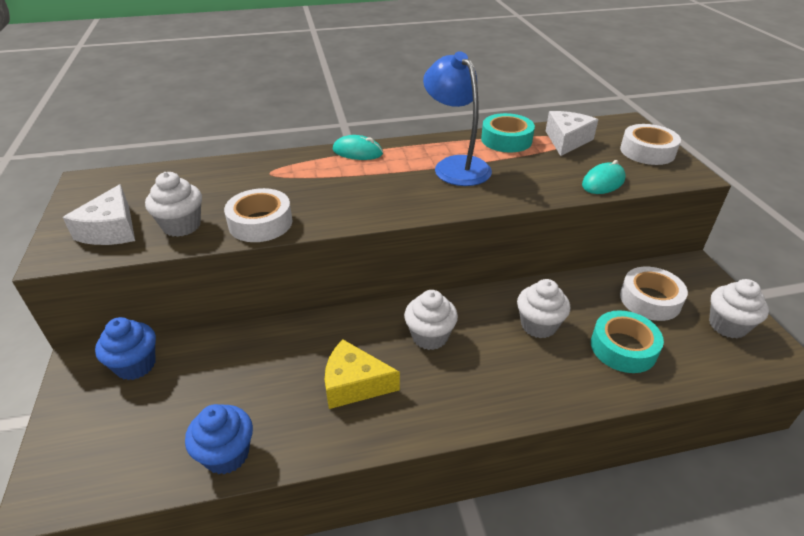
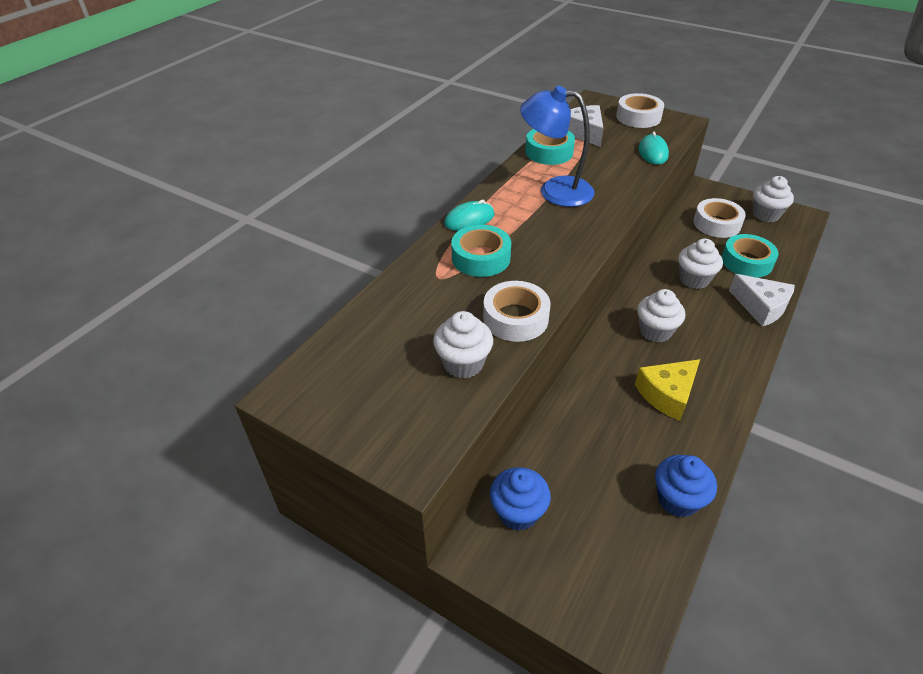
camera: 45 degrees left, 5 degrees up
(111, 230) = (413, 410): white cheese -> white cheese (761, 307)
(316, 177) = (481, 258): none -> turquoise tape

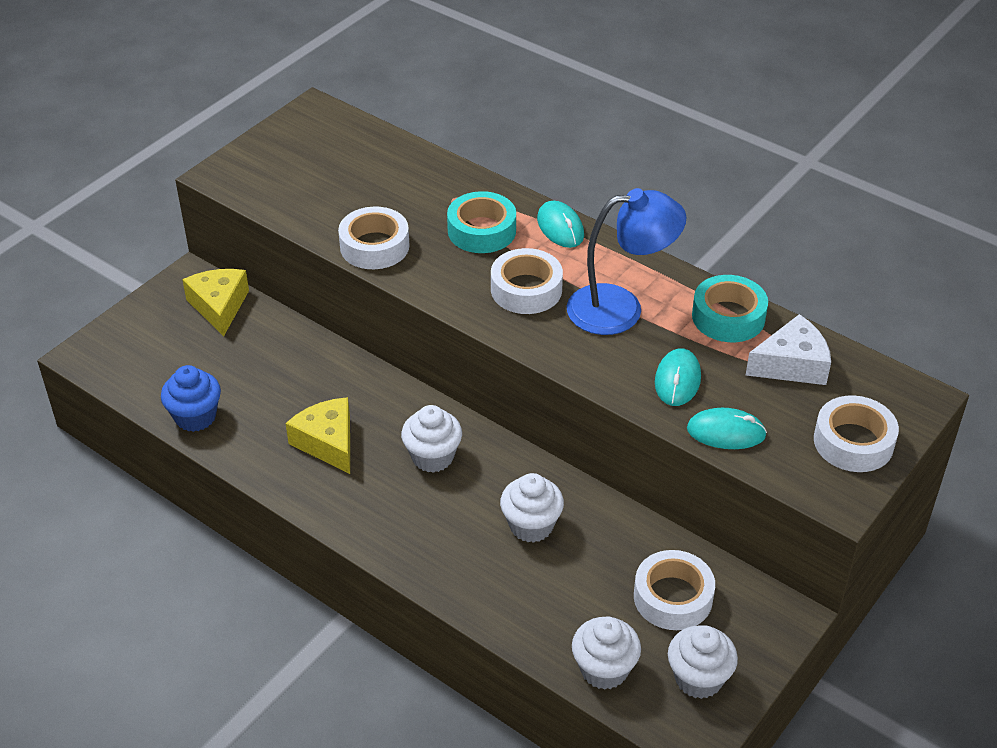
camera: 95 degrees right, 0 degrees up
(463, 363) = (320, 207): white cupcake -> white cupcake (604, 669)
(518, 512) = (219, 306): blue cupcake -> yellow cheese
(548, 231) = (526, 289): none -> white tape
(555, 190) = (620, 308): blue lamp -> blue lamp turned 60 degrees clockwise
(616, 168) = (677, 380): none -> turquoise mouse
(746, 262) = (566, 603): turquoise tape -> none
(761, 307) = (460, 585): white cheese -> none

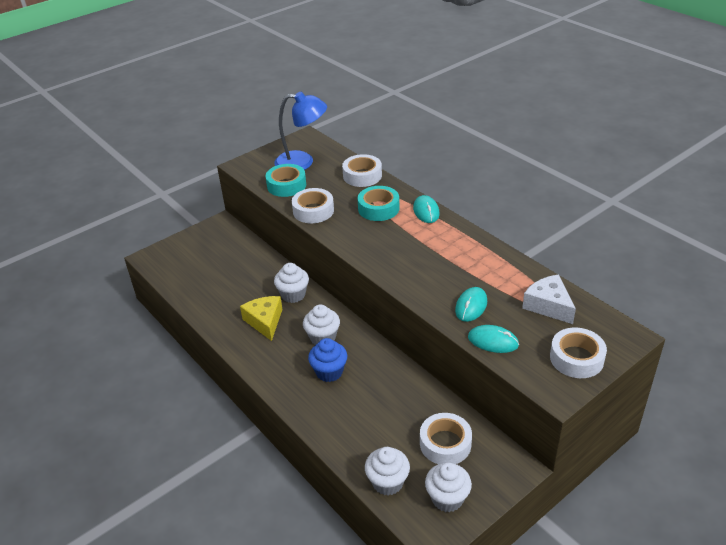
camera: 15 degrees right, 5 degrees down
(195, 417) = (196, 298): blue cupcake -> blue cupcake (329, 372)
(219, 306) = (231, 240): yellow cheese -> none
(526, 289) = (394, 243): white tape -> white tape (362, 176)
(531, 526) = (369, 386): white cupcake -> white cupcake (293, 295)
(620, 308) = (448, 260): blue lamp -> blue lamp (302, 162)
(728, 317) = (515, 273): turquoise tape -> turquoise tape (286, 185)
(792, 364) = (548, 305): white cheese -> white cheese turned 120 degrees counterclockwise

